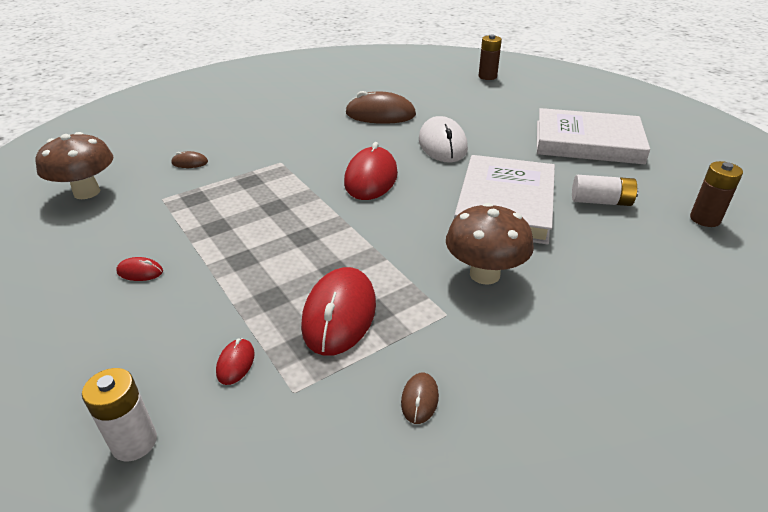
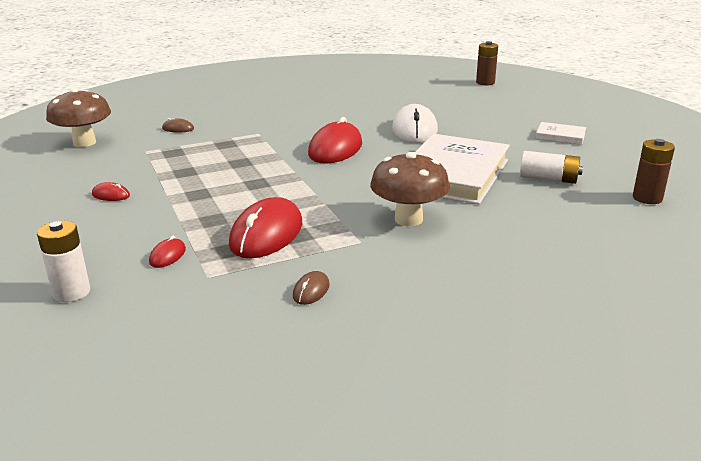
camera: 10 degrees right, 10 degrees down
(380, 114) = (365, 105): brown mouse -> none
(587, 142) = (560, 136): white book -> white book, size x0.44

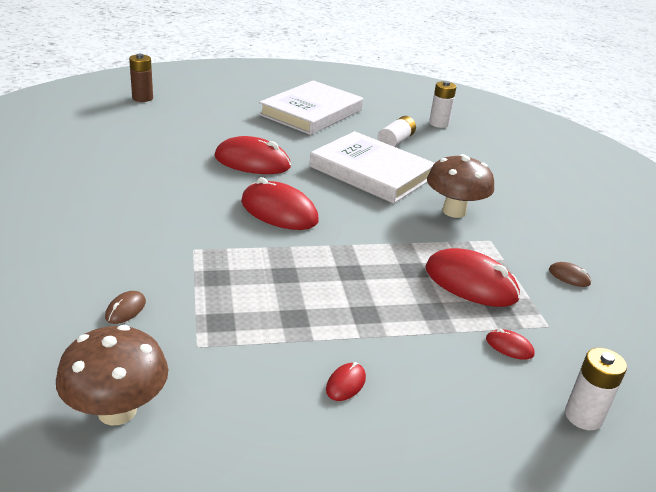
camera: 80 degrees left, 5 degrees up
(414, 129) = (252, 162): white mouse -> red mouse
(560, 136) = (311, 112): white book -> white book, size x2.25
(647, 198) = (438, 124): brown battery -> white battery

